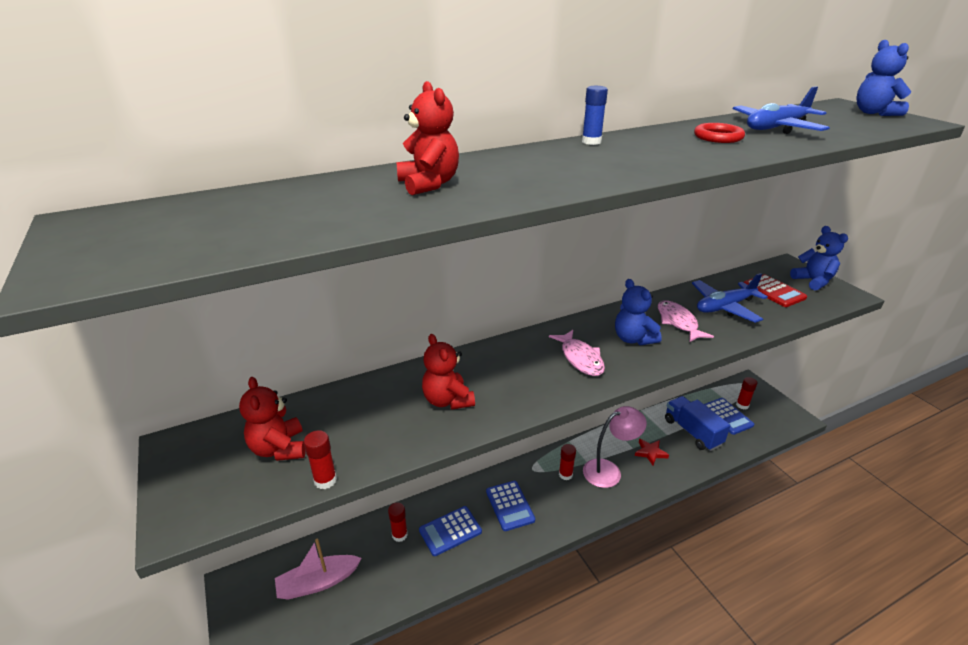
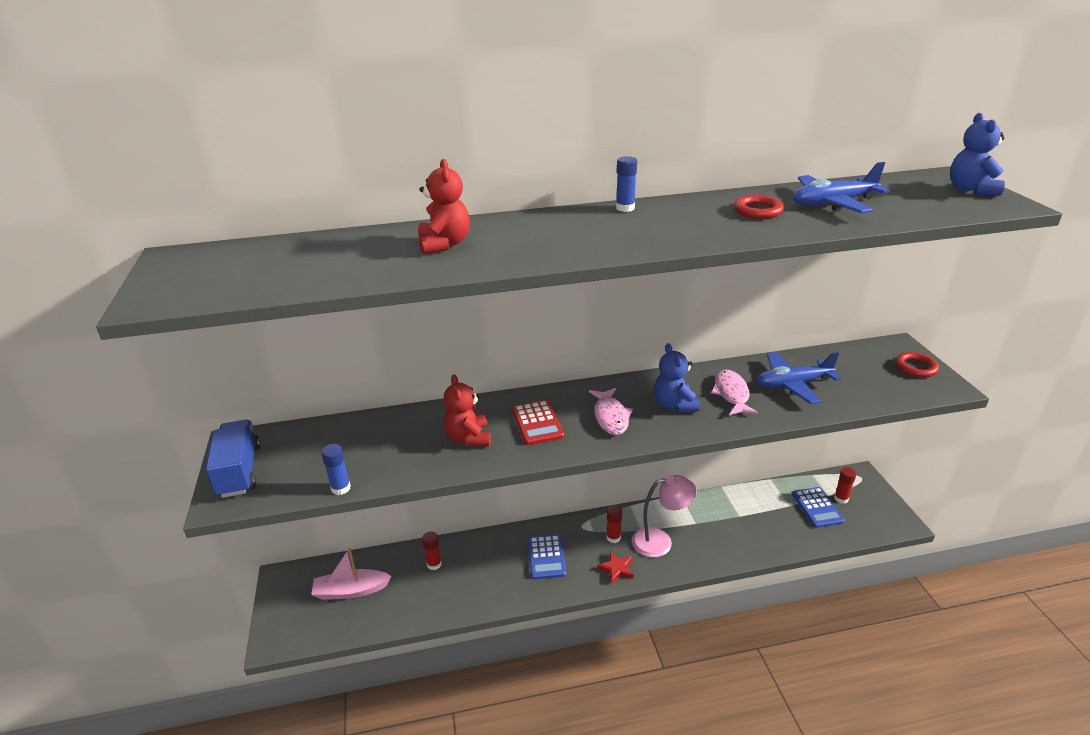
camera: 15 degrees right, 0 degrees up
(279, 449) = (313, 457): red teddy bear -> none
(325, 480) = (341, 488): red glue stick -> blue glue stick
(450, 531) = (481, 569): blue calculator -> none
(650, 453) = (712, 531): red star -> red star (616, 569)
(692, 432) = (769, 517): blue truck -> blue truck (239, 471)
(773, 291) = (860, 374): red calculator -> red calculator (537, 423)
(813, 281) = (915, 367): blue teddy bear -> red ring

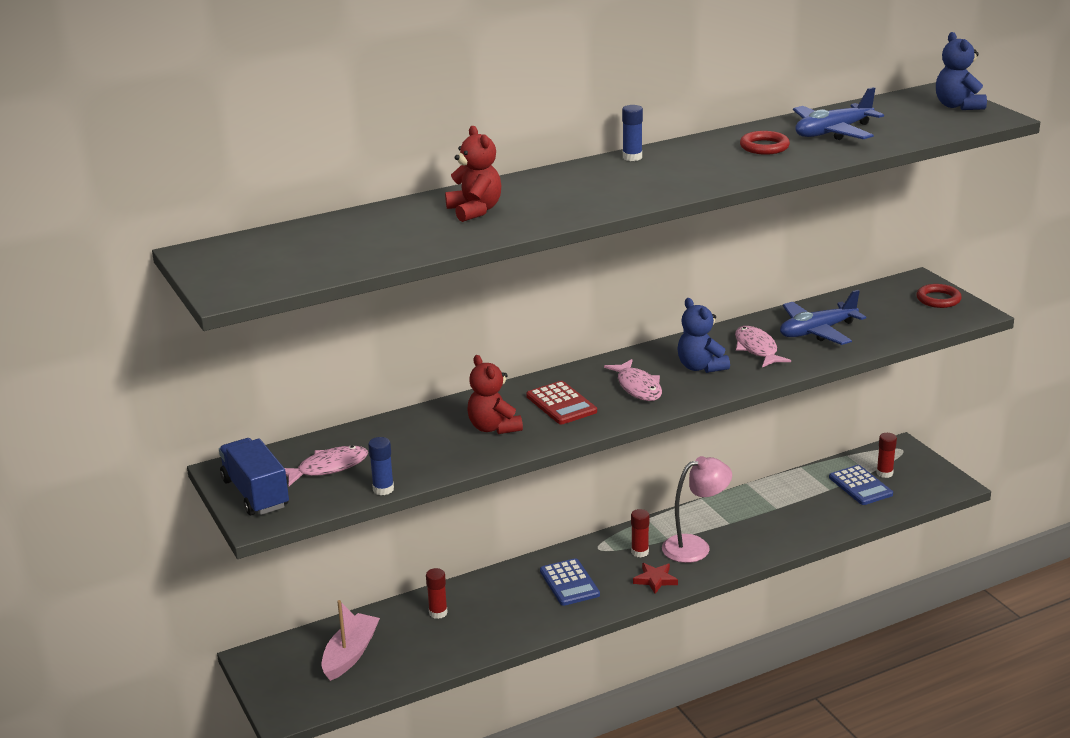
camera: 15 degrees left, 5 degrees down
(312, 455) = (328, 468): none -> pink fish
(351, 591) = (350, 654): pink boat -> pink boat turned 135 degrees clockwise

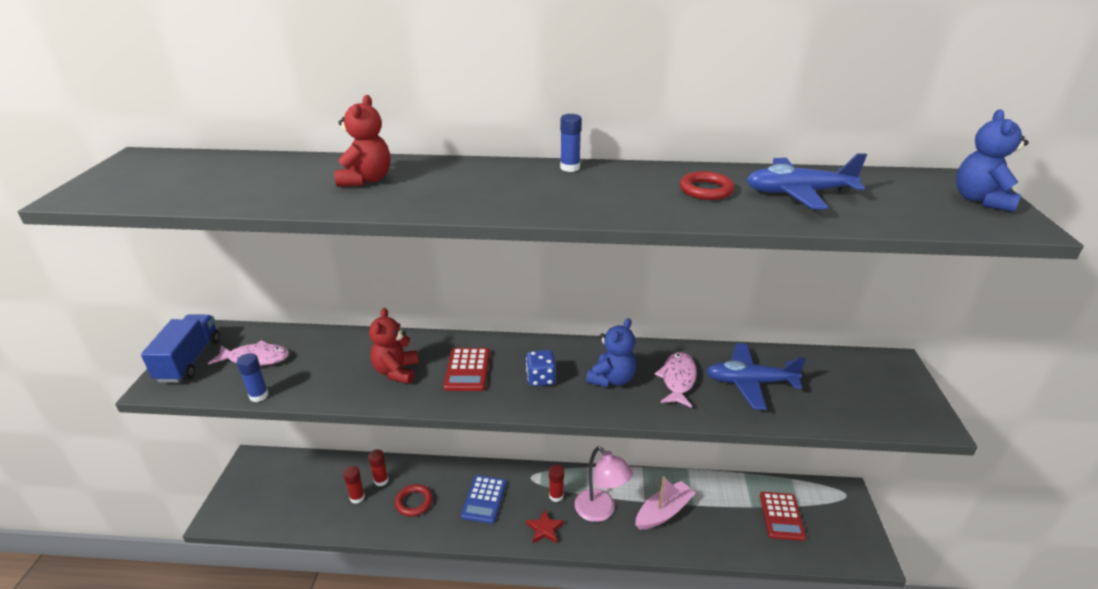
camera: 30 degrees right, 5 degrees up
(350, 654) = (300, 487): pink boat -> pink boat (663, 512)
(638, 387) = (541, 378): pink fish -> blue dice
(695, 546) = (600, 511): pink lamp -> pink lamp turned 45 degrees clockwise
(700, 367) = (611, 379): blue teddy bear -> blue teddy bear turned 150 degrees counterclockwise
(860, 486) = (781, 516): blue calculator -> red calculator
(884, 473) = (812, 512): red glue stick -> red glue stick (357, 497)
(938, 299) = (903, 391): red ring -> red ring (414, 502)

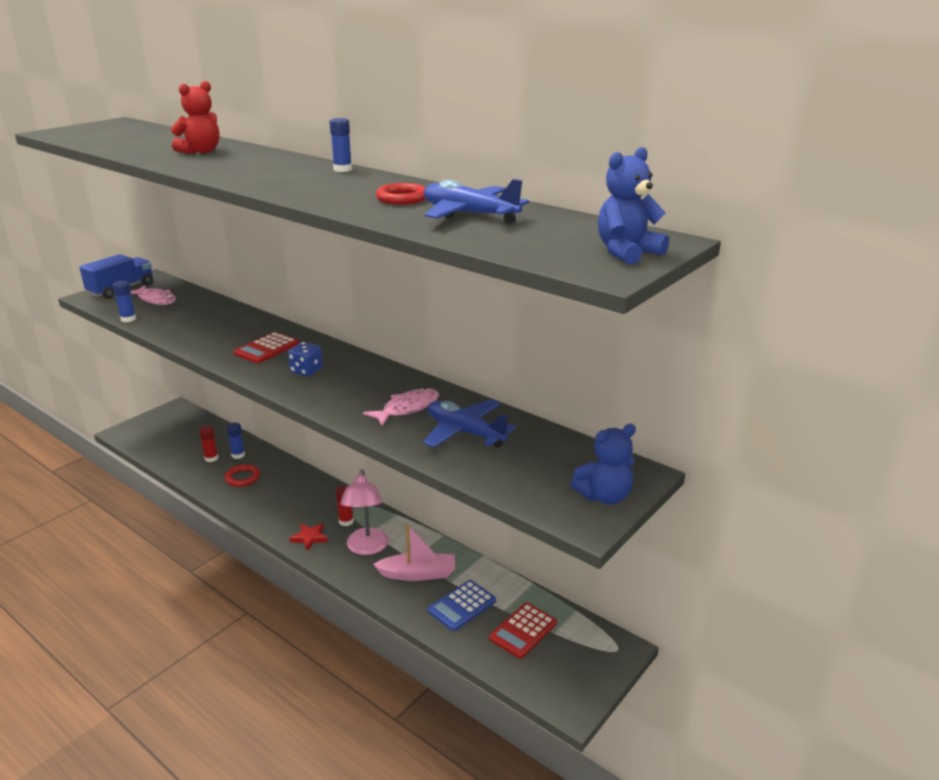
camera: 35 degrees right, 5 degrees down
(381, 480) = (238, 455): red glue stick -> blue glue stick
(396, 371) = (222, 334): red teddy bear -> none
(484, 499) = (291, 498): blue calculator -> blue calculator (462, 606)
(611, 379) = (356, 389): blue teddy bear -> blue teddy bear (604, 496)

